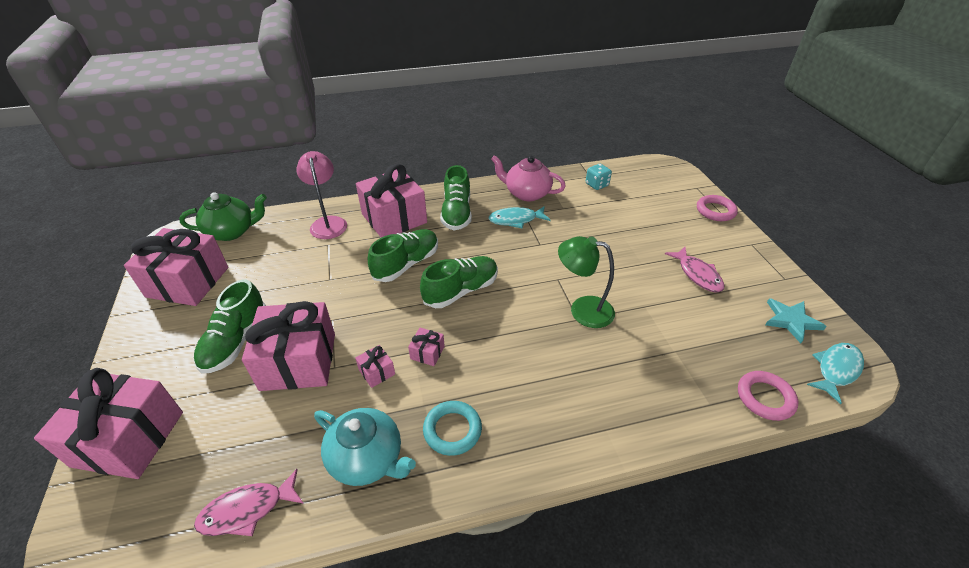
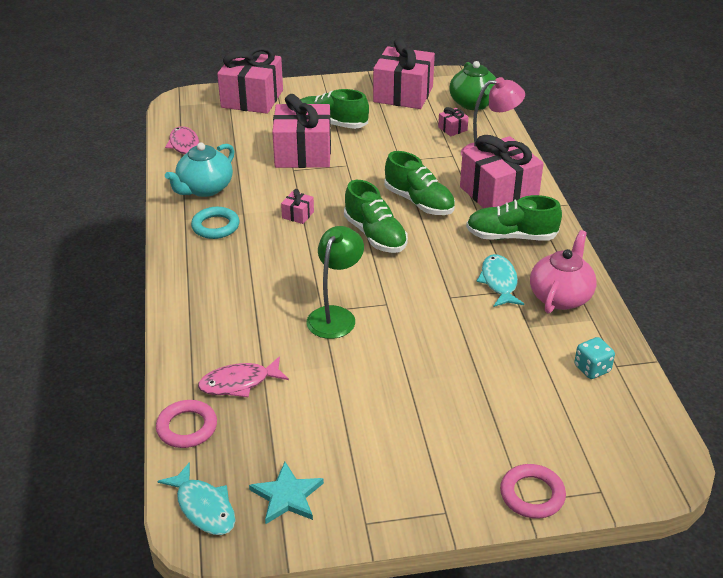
camera: 95 degrees right, 5 degrees down
(377, 372) = (283, 190): pink gift -> pink gift (452, 129)
(697, 274) = (382, 428): pink fish -> pink fish (239, 383)

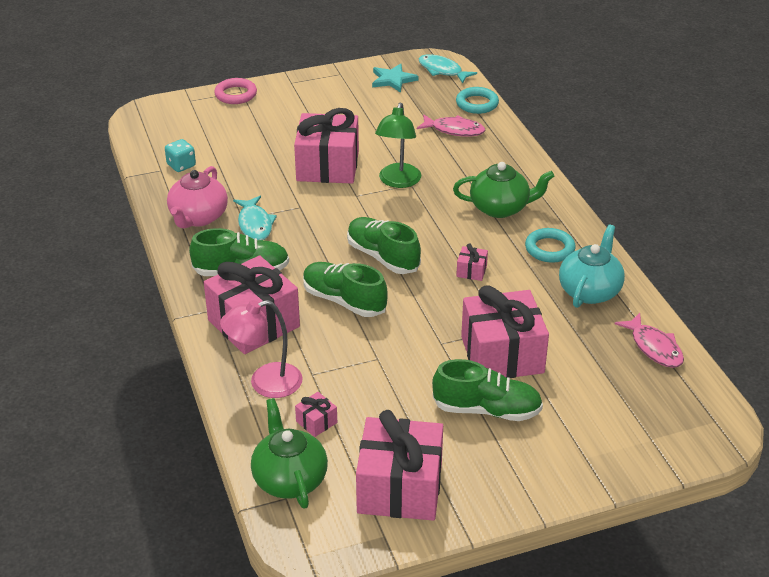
camera: 170 degrees right, 0 degrees up
(187, 427) = (477, 104): pink ring -> turquoise ring
(239, 271) = (500, 208): none -> green teapot
(239, 383) = (454, 130): pink fish -> pink fish turned 45 degrees clockwise
(252, 99) = (621, 447): pink gift -> pink gift (327, 166)

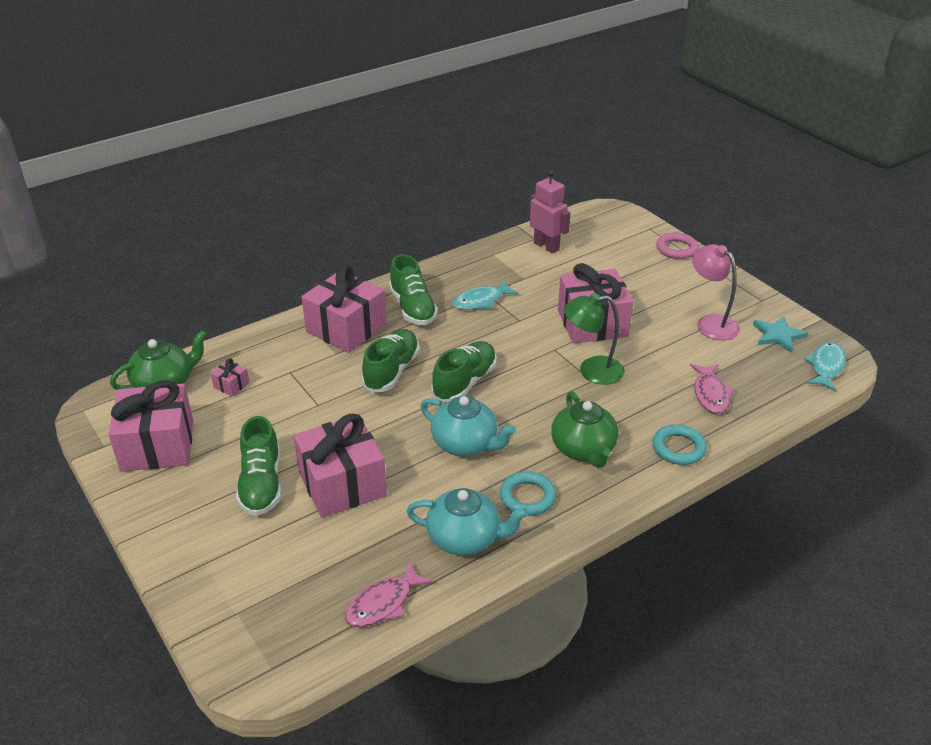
camera: 75 degrees right, 0 degrees up
(181, 165) = (546, 246): turquoise dice -> pink robot
(198, 217) = (477, 271): pink teapot -> none
(265, 383) = (273, 349): pink lamp -> pink lamp (710, 323)
(471, 271) = (465, 444): pink gift -> turquoise teapot
(477, 104) = (777, 403): turquoise ring -> turquoise ring (678, 448)

